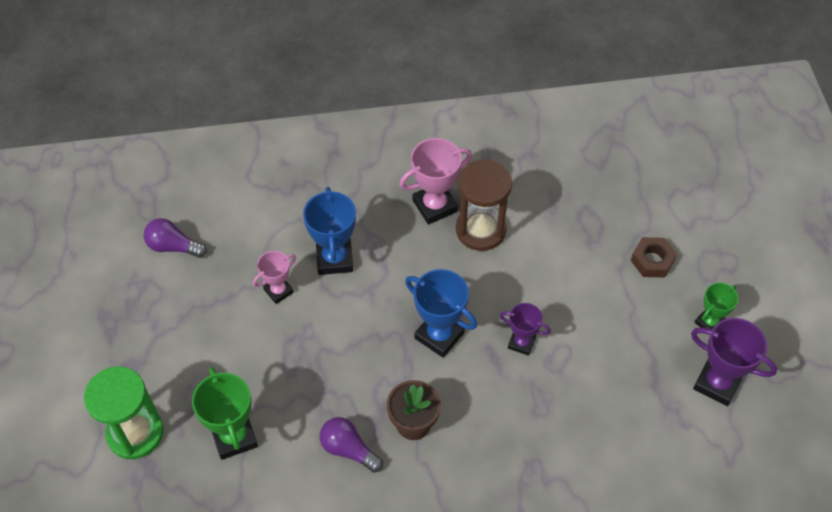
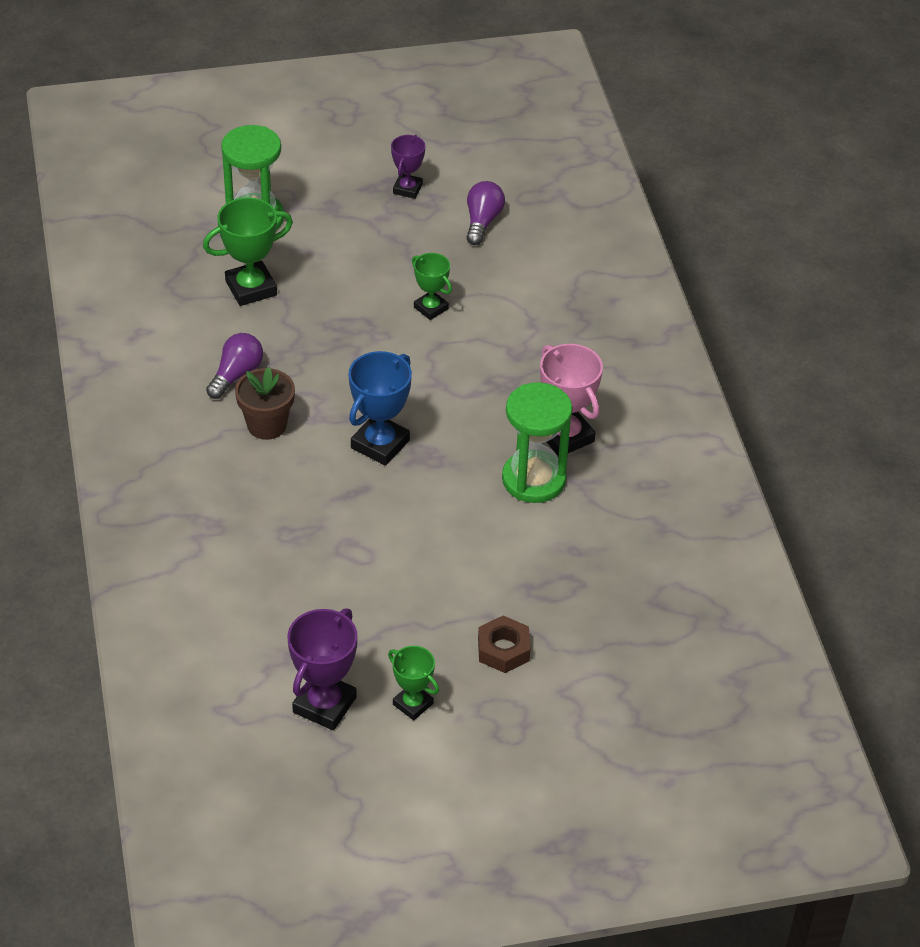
camera: 85 degrees right, 10 degrees down
(278, 291) = (431, 308): pink trophy -> green trophy
(334, 259) = (478, 351): blue trophy -> none
(480, 230) = (534, 479): brown hourglass -> green hourglass
(521, 343) = (374, 517): purple trophy -> purple trophy (407, 189)

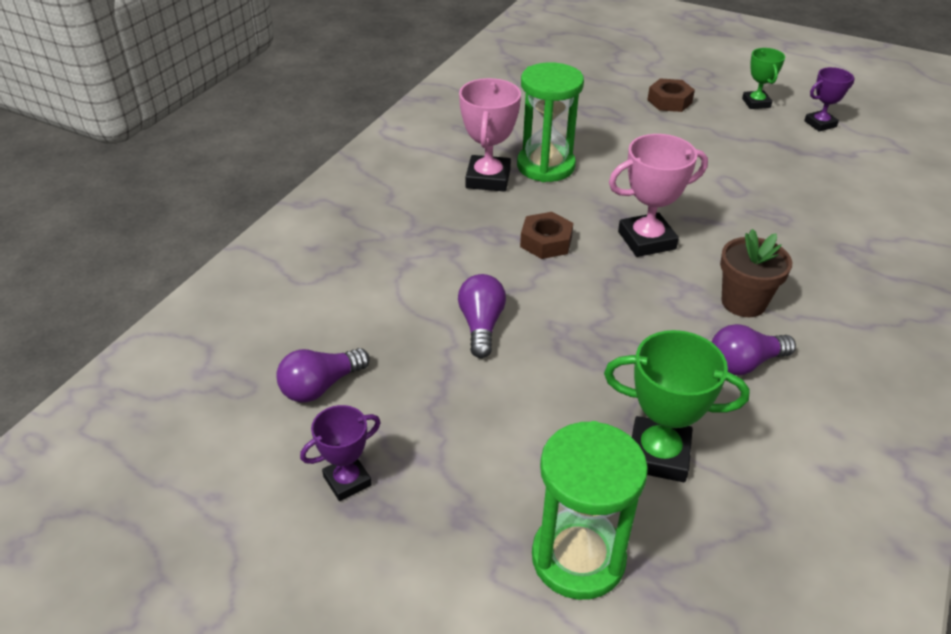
camera: 140 degrees left, 5 degrees down
(324, 705) = (820, 124): purple trophy -> purple trophy, size x0.62
(380, 444) = (646, 240): blue trophy -> pink trophy
(431, 308) = (481, 325): green trophy -> purple light bulb
(455, 399) = (546, 242): none -> brown nut

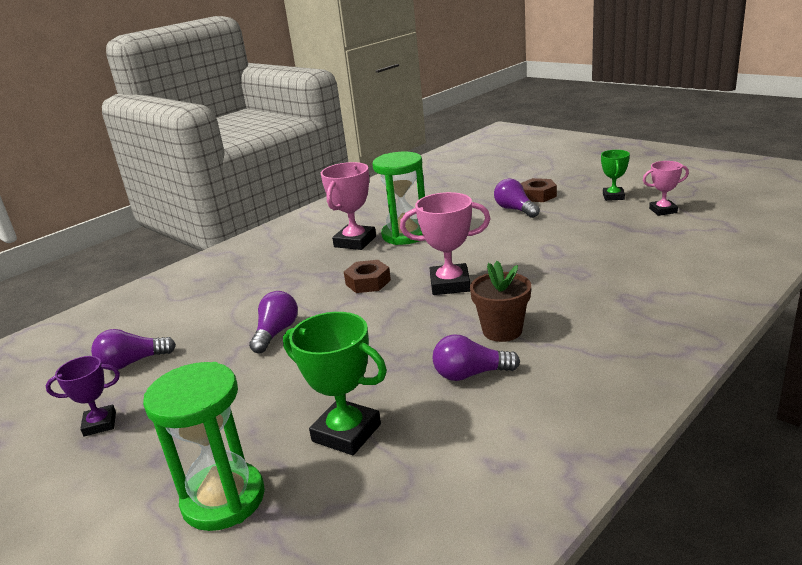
camera: 20 degrees right, 15 degrees down
(656, 124) = (515, 210): none -> purple light bulb
(820, 124) = (663, 210): purple trophy -> pink trophy

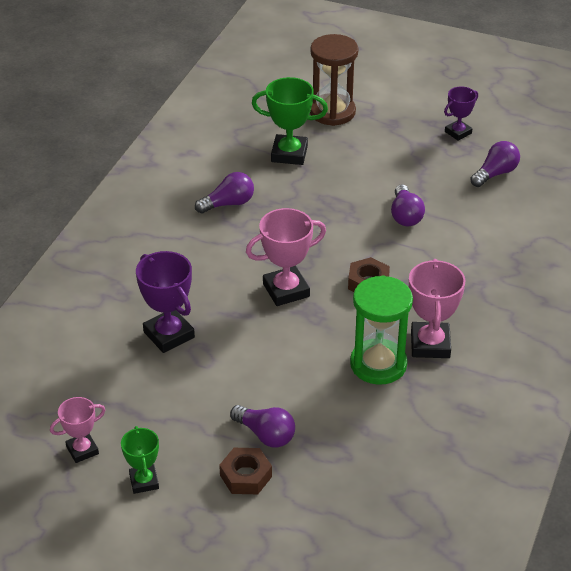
camera: 155 degrees right, 15 degrees up
(223, 499) = (332, 112): green hourglass -> brown hourglass
(502, 331) = (219, 244): brown flower pot -> none
(579, 264) = (169, 335): none -> purple trophy

